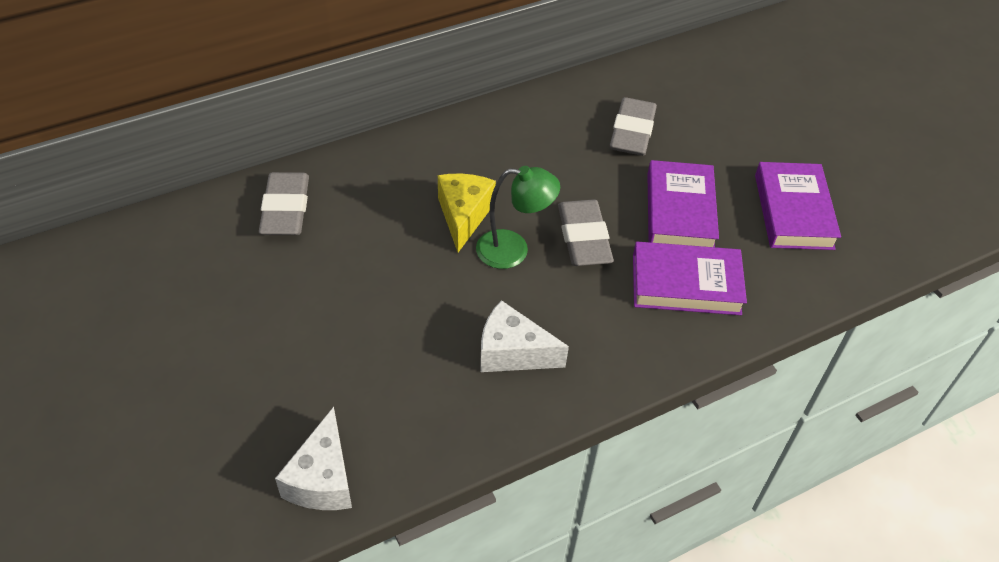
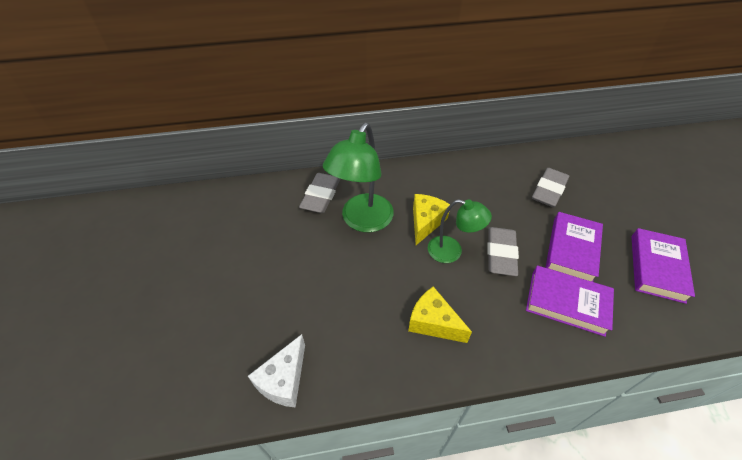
camera: 20 degrees right, 0 degrees up
(366, 234) = (362, 221): none -> green lamp
(512, 352) = (433, 322): white cheese -> yellow cheese

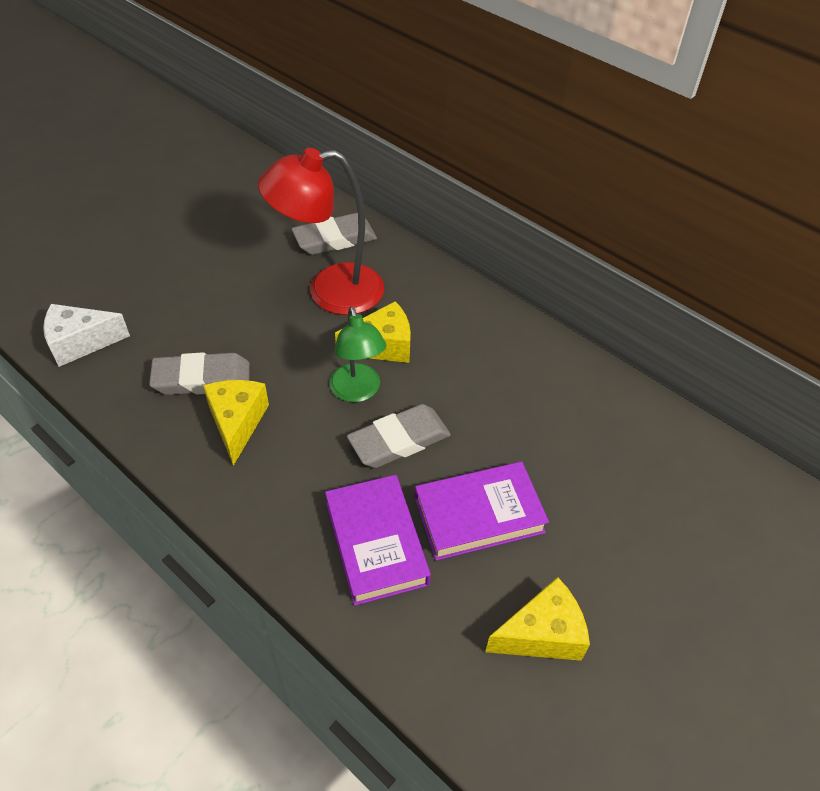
camera: 50 degrees right, 0 degrees up
(362, 221) = (330, 291): green lamp -> red lamp
(549, 190) = (574, 445): grey eraser -> grey eraser (202, 379)
(657, 268) = (542, 634): purple book -> yellow cheese

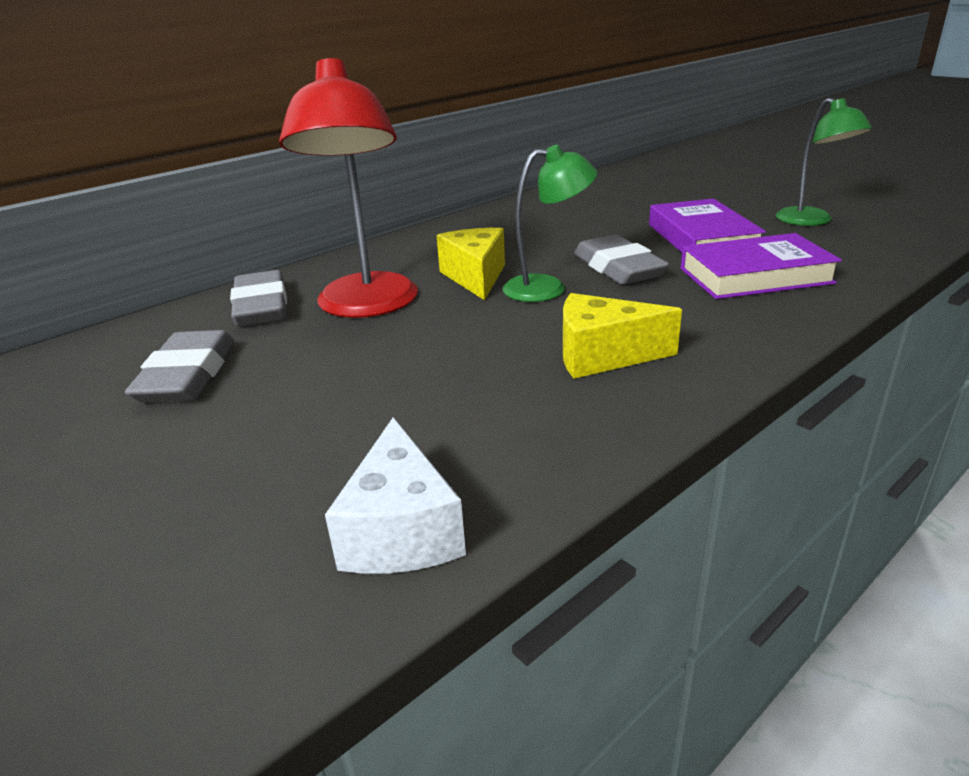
camera: 80 degrees left, 20 degrees down
(202, 379) = (517, 387): grey eraser -> grey eraser (187, 375)
(542, 634) = (811, 221): yellow cheese -> green lamp

